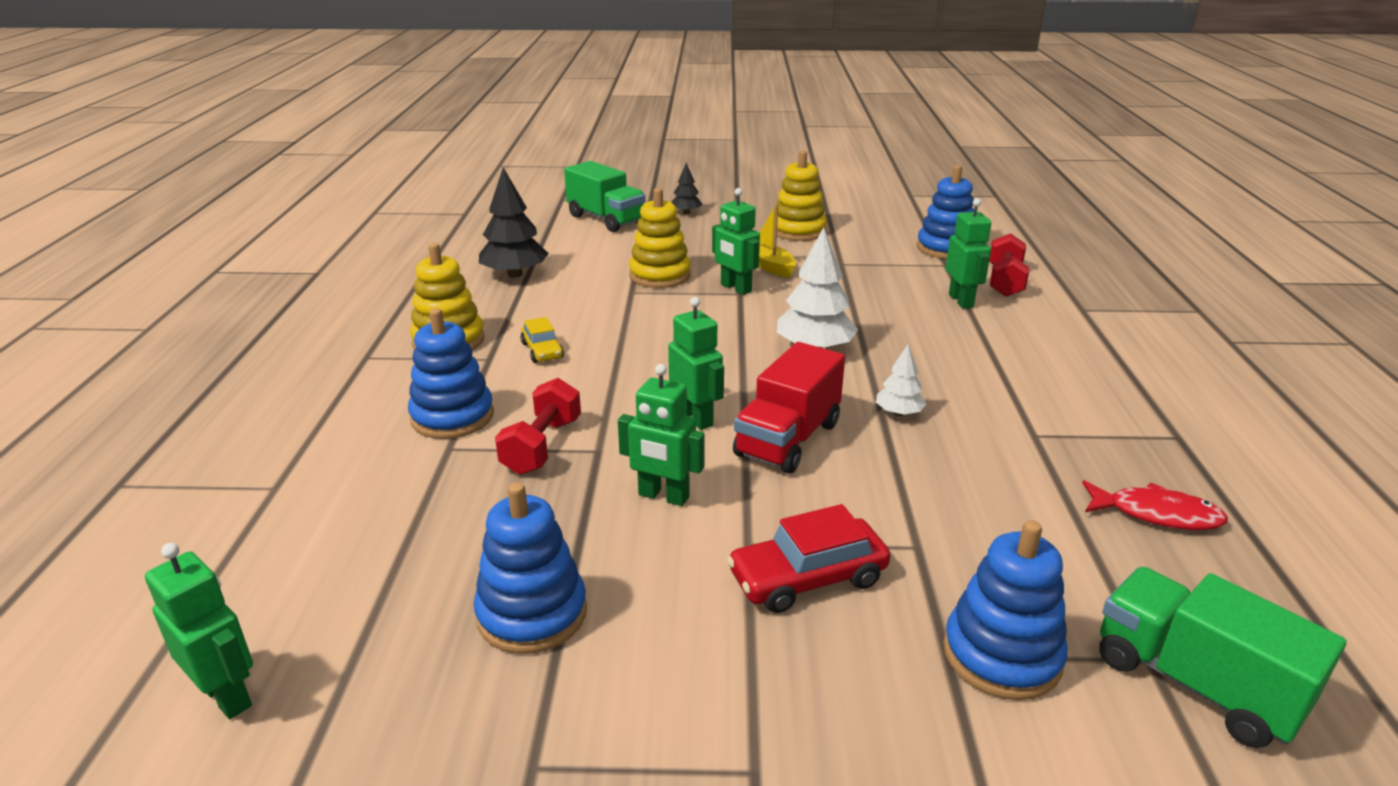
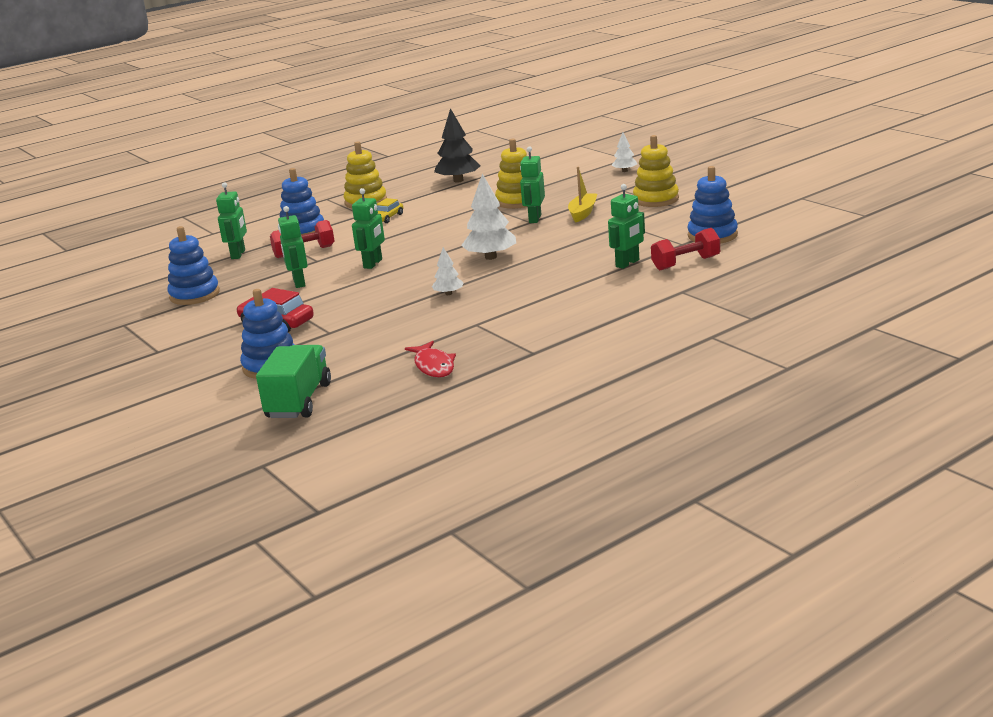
camera: 55 degrees right, 5 degrees down
(227, 695) = (105, 279): green robot -> green robot (238, 254)
(606, 219) = (572, 163): green truck -> none
(686, 212) = (624, 171): black tree -> white tree
(788, 439) = (382, 284): red truck -> none

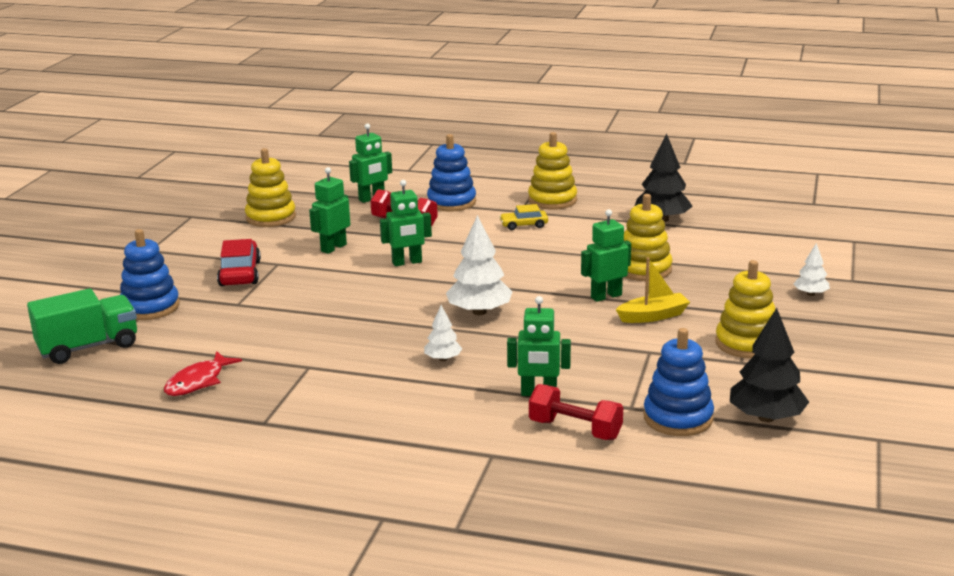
camera: 50 degrees right, 0 degrees up
(194, 295) = (271, 217): blue stacking toy -> yellow stacking toy
(448, 293) = (369, 325): white tree -> white tree (443, 359)
(743, 215) = (766, 417): none -> black tree

